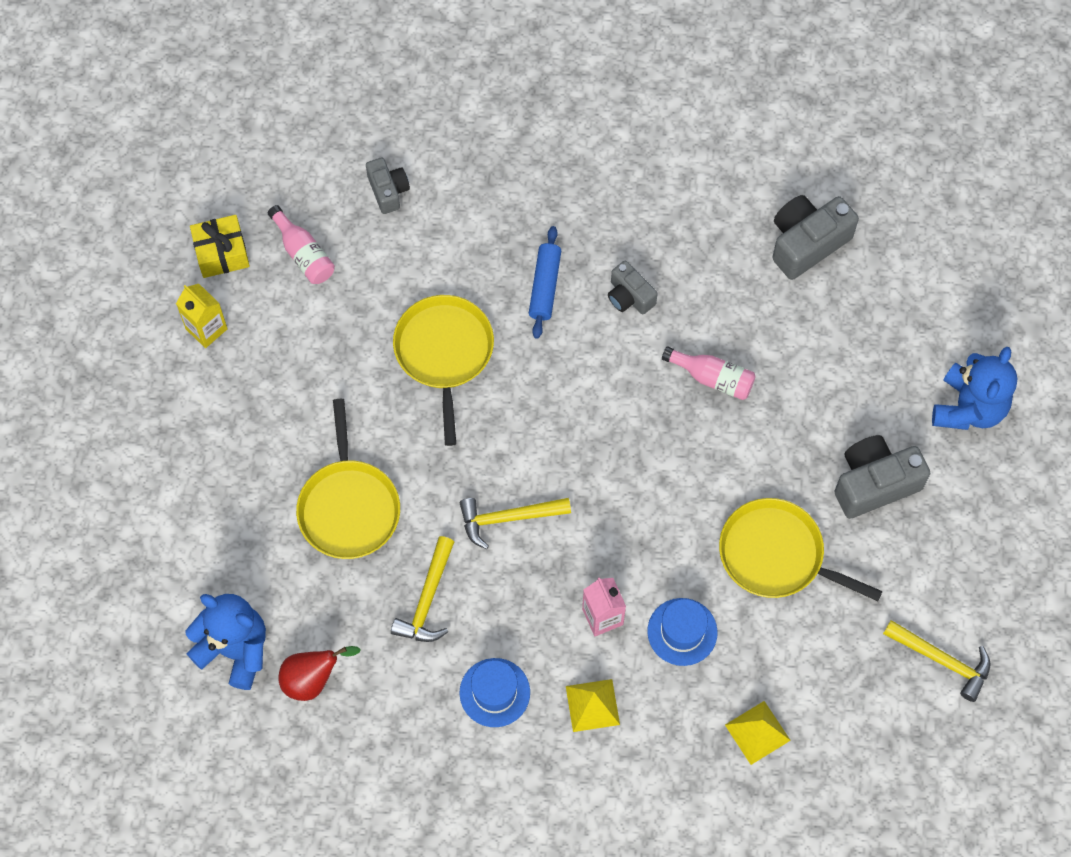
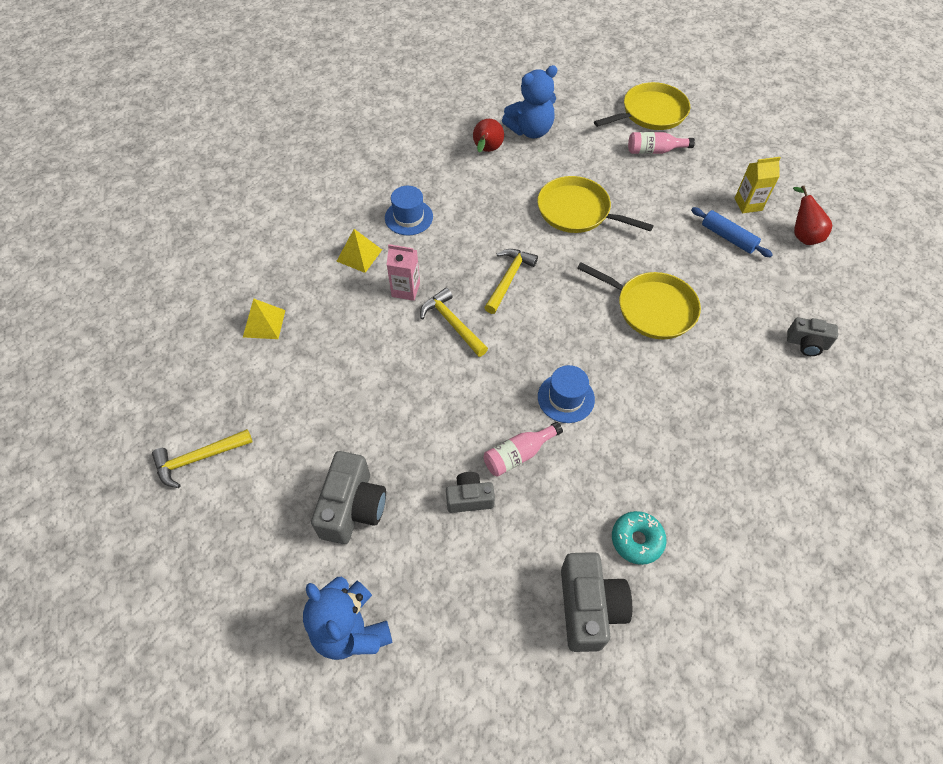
camera: 125 degrees right, 10 degrees down
(222, 253) = (802, 235): yellow gift -> red pear
(303, 254) = (778, 274): pink bottle -> pink bottle (654, 151)
(427, 599) = (490, 217): yellow hammer -> yellow hammer (452, 323)
(545, 286) = (667, 393): blue rolling pin -> blue rolling pin (728, 237)
(629, 296) = (624, 442): grey camera -> grey camera (469, 498)
(682, 632) = (359, 323): blue hat -> blue hat (566, 398)
(720, 237) = (637, 540): none -> turquoise donut
(776, 555) = (359, 407): yellow pan -> yellow pan (651, 113)

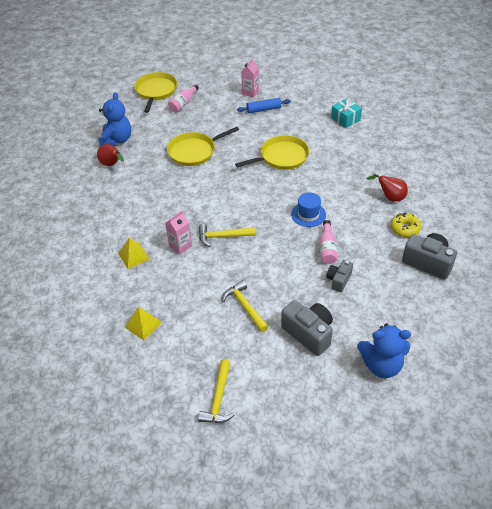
camera: 55 degrees left, 10 degrees down
(409, 217) = (127, 221): blue hat -> none
(509, 279) = (214, 200): yellow hammer -> yellow hammer (245, 306)
(637, 540) = (405, 228): turquoise donut -> yellow donut
(748, 204) = (250, 92): yellow carton -> pink carton
(802, 235) = (285, 86): red pear -> red pear (390, 197)
(807, 344) = (345, 119): grey camera -> turquoise gift

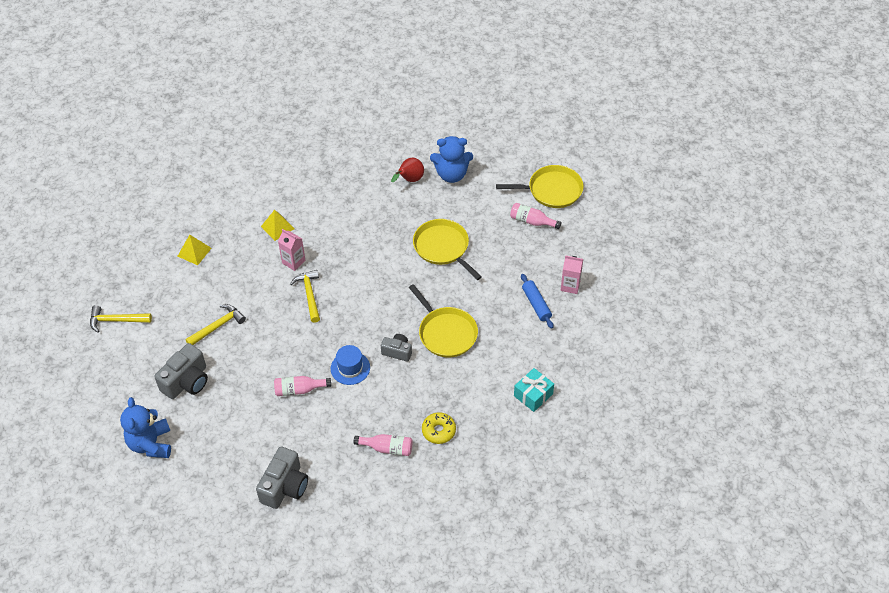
camera: 80 degrees right, 5 degrees up
(339, 280) = (255, 403): grey camera -> grey camera (397, 351)
(390, 197) = (387, 448): red pear -> pink bottle
(405, 228) = (336, 464): yellow donut -> yellow donut (438, 431)

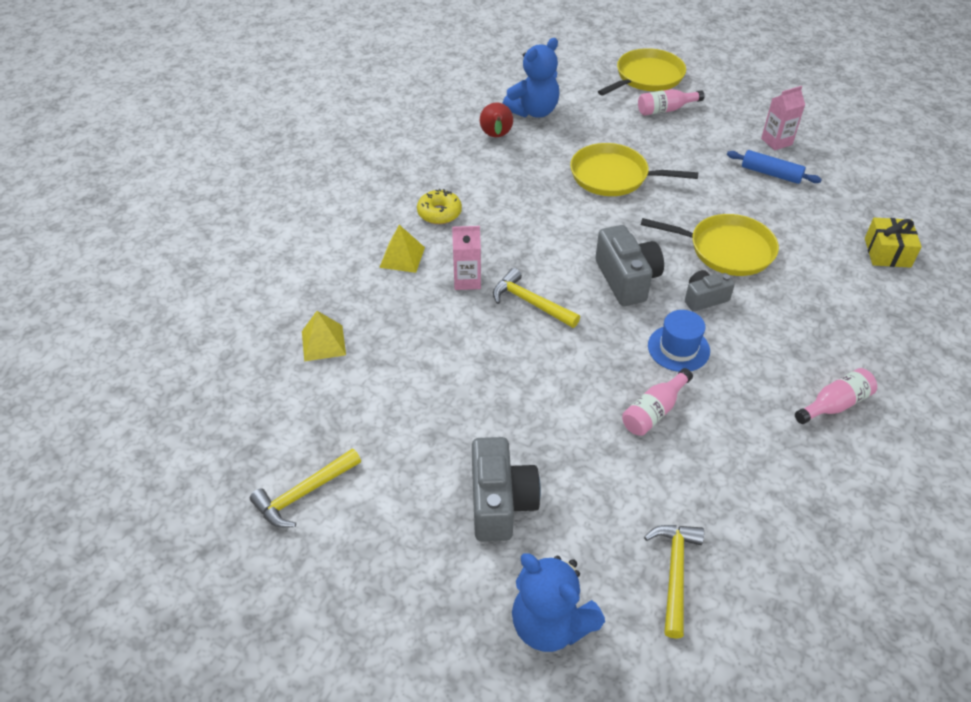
camera: 40 degrees left, 5 degrees down
(218, 326) = (460, 407): yellow hammer -> yellow hammer (675, 573)
(285, 486) = (790, 539): grey camera -> grey camera (627, 279)
(438, 431) = (857, 348): yellow donut -> yellow donut (439, 213)
(533, 395) = (887, 252): turquoise gift -> yellow gift

